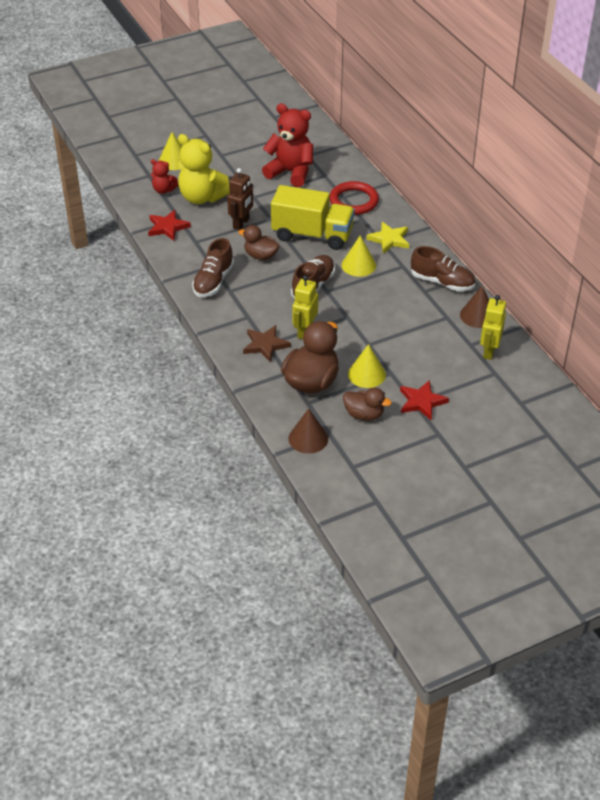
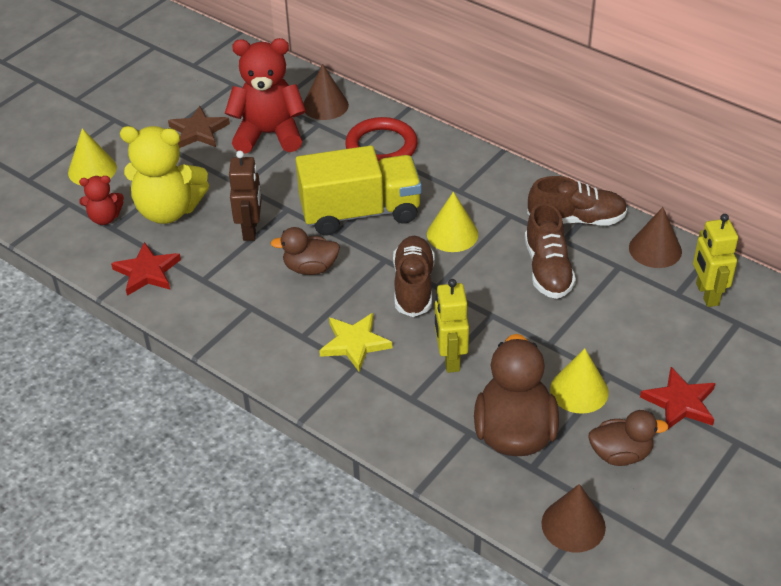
camera: 25 degrees left, 0 degrees up
(213, 281) = (269, 331): brown shoe -> brown shoe (547, 269)
(265, 345) = (410, 401): brown star -> brown star (198, 131)
(337, 166) = (325, 105): none -> brown cone
(389, 239) = (466, 184): yellow star -> yellow star (354, 343)

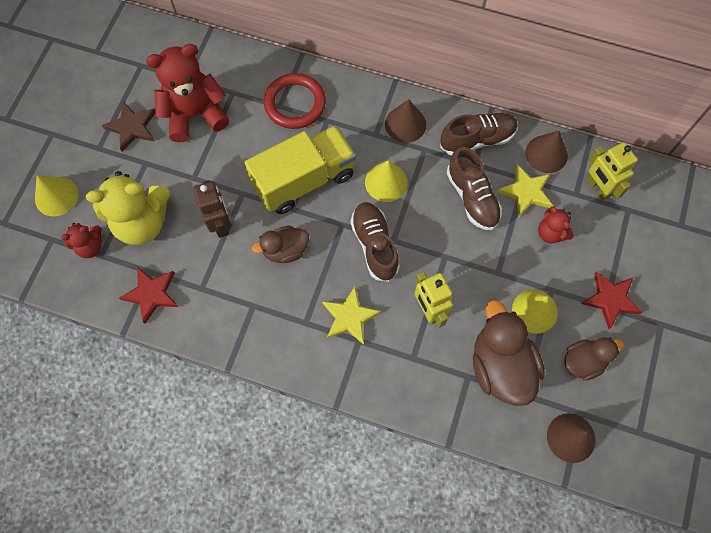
camera: 20 degrees left, 25 degrees up
(325, 105) = (230, 69): brown cone -> brown cone (405, 124)
(615, 278) = (526, 192): none -> yellow star
(630, 322) = (551, 233): none -> red teddy bear

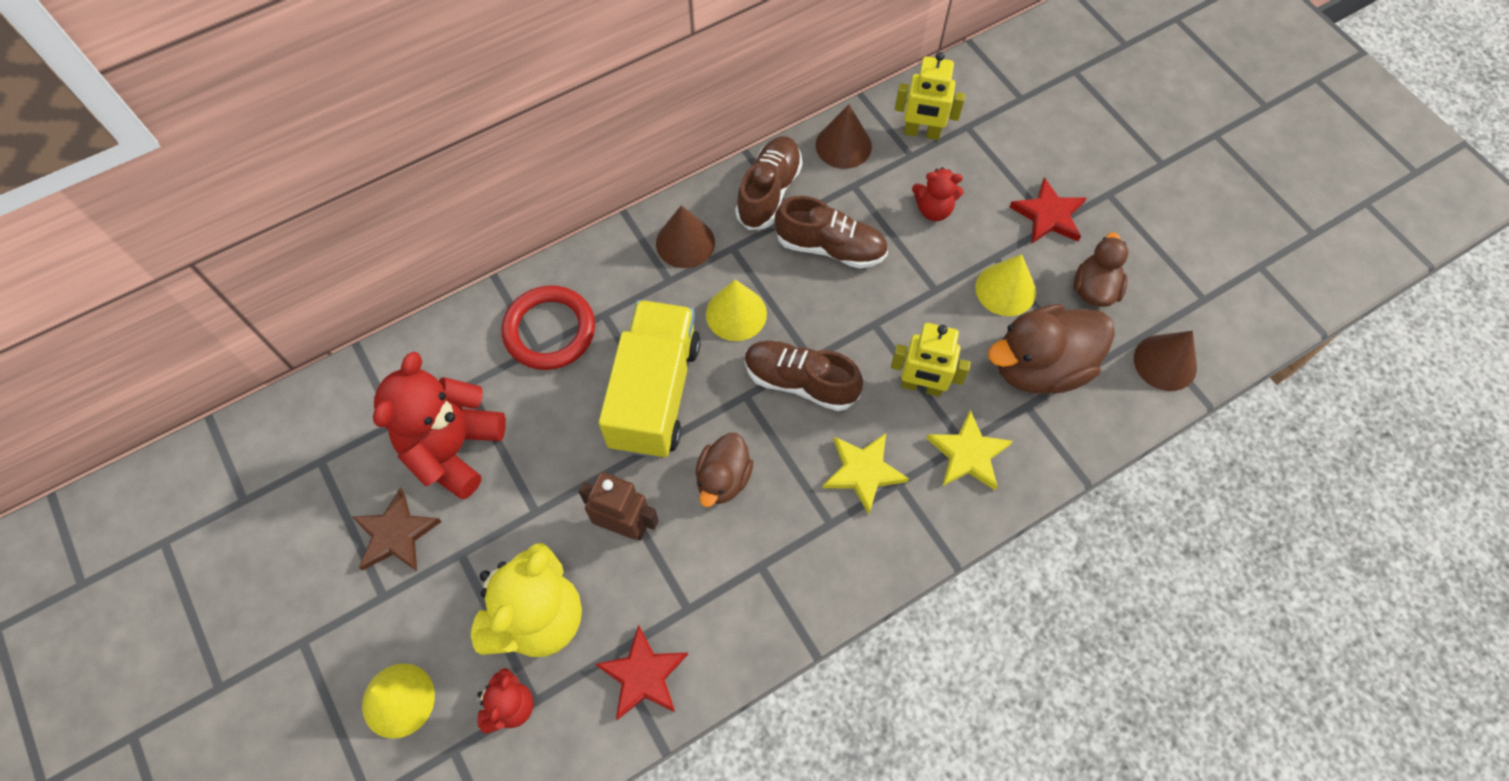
camera: 50 degrees left, 5 degrees down
(500, 366) = (1040, 367): brown duck -> brown duck turned 45 degrees counterclockwise
(526, 192) = (869, 195): yellow star -> yellow star (968, 454)

